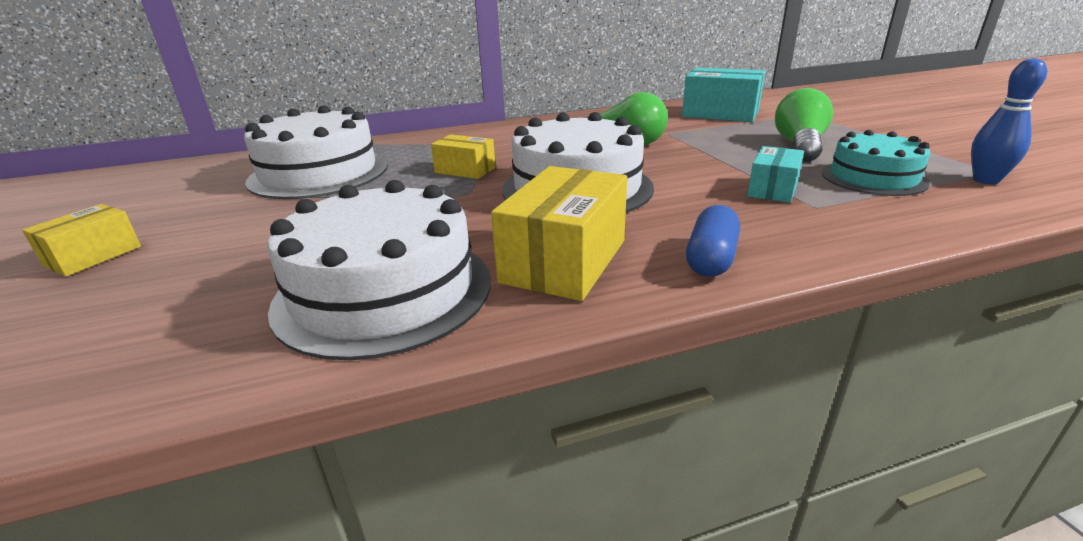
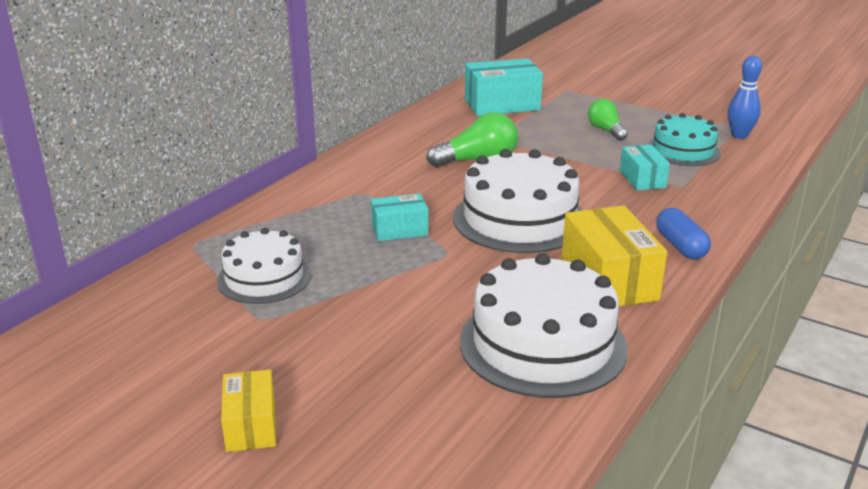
camera: 40 degrees left, 0 degrees up
(319, 173) = (264, 278): white cake -> white cake, size x0.62
(465, 170) = (399, 230): yellow box -> turquoise box
(799, 146) = (606, 130): green light bulb -> green light bulb, size x0.65

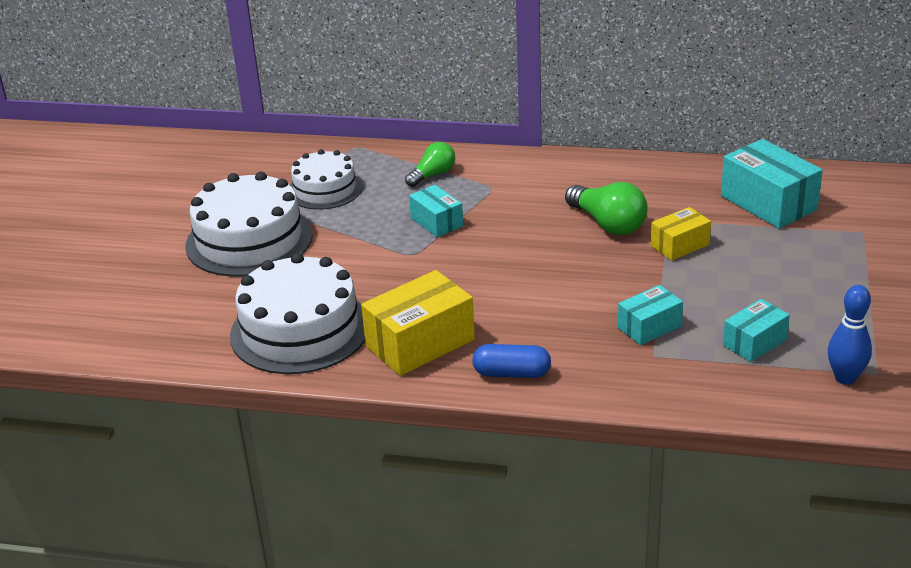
camera: 70 degrees right, 5 degrees up
(251, 425) = (154, 242): yellow box -> yellow box (680, 245)
(519, 219) = (501, 274): white cake -> white cake (249, 240)
(606, 130) = (763, 281): green light bulb -> green light bulb (433, 175)
(680, 246) = (512, 373): blue capsule -> blue capsule turned 45 degrees clockwise
(683, 150) = (754, 342): turquoise cake -> turquoise box

